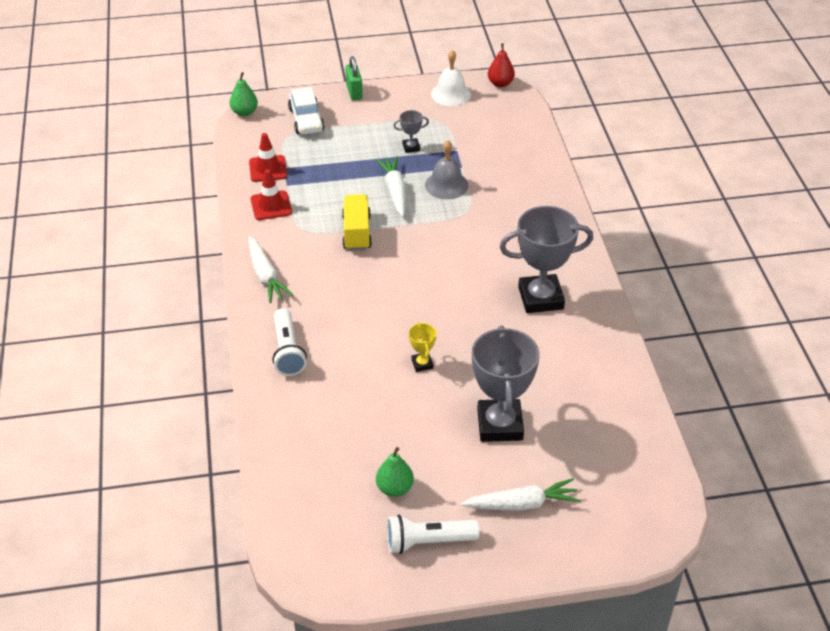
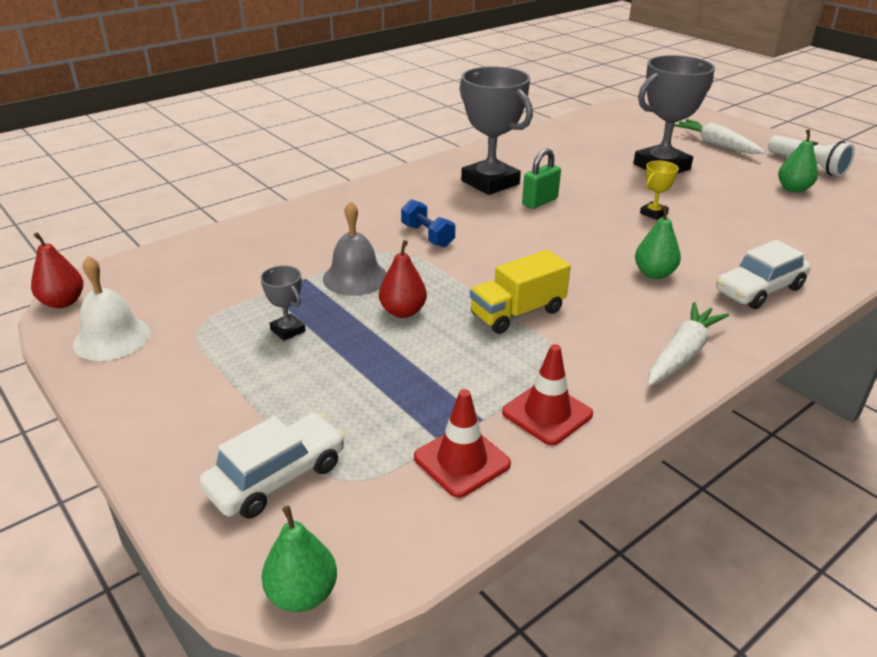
camera: 120 degrees left, 10 degrees down
(288, 351) = (759, 290): white flashlight -> white car
(346, 313) = (654, 273): none -> green pear
(354, 92) = (146, 449): green padlock -> green padlock (540, 202)
(395, 191) = (403, 312): white carrot -> red pear
(476, 232) = (427, 236): none -> blue dumbbell

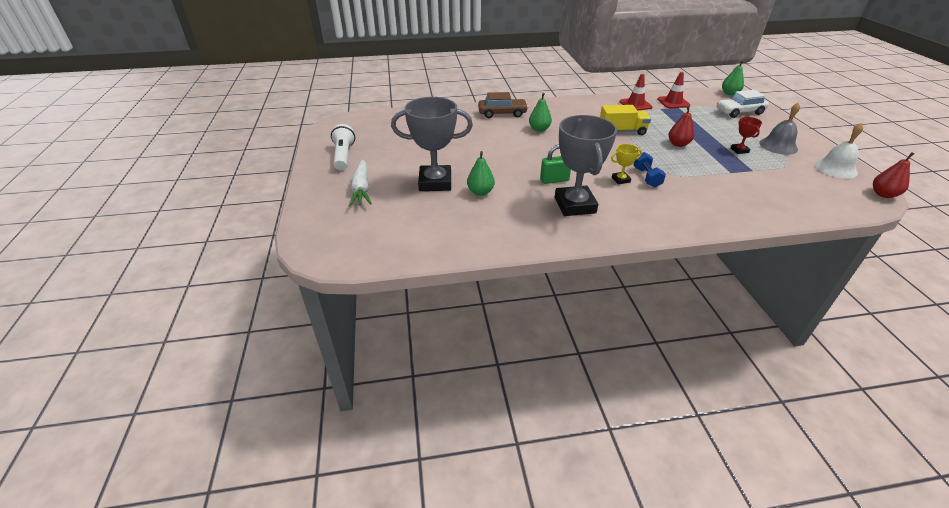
camera: 150 degrees left, 5 degrees up
(288, 330) = (739, 150): grey trophy -> red trophy
(355, 277) = (700, 165): grey bell -> grey bell (778, 146)
(653, 213) = (494, 154): yellow trophy -> yellow trophy (620, 180)
(682, 354) = (567, 105): white carrot -> none
(759, 290) = (502, 113): white car -> brown car
(793, 189) = (388, 146): green pear -> green pear (480, 192)

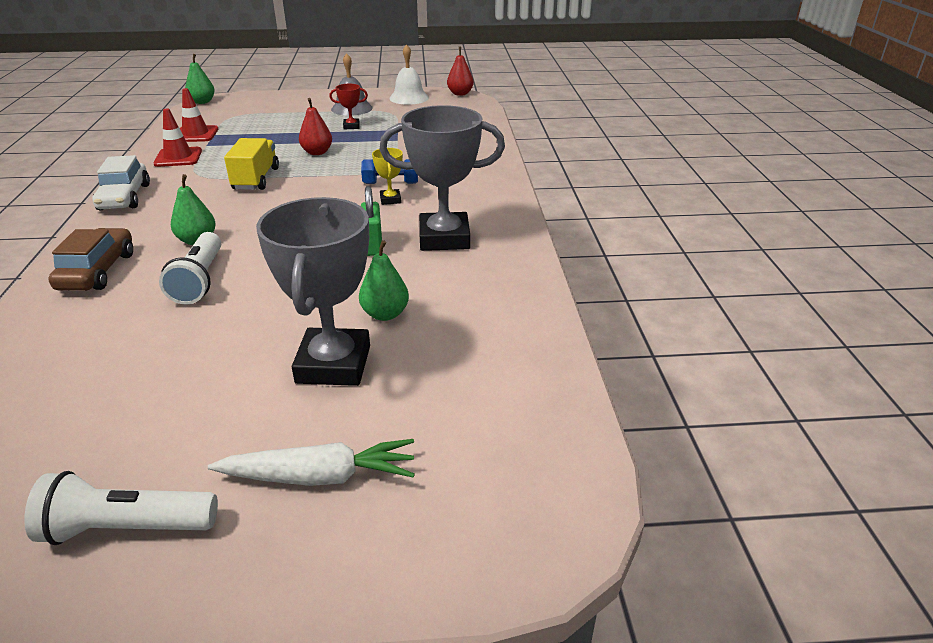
camera: 85 degrees left, 5 degrees down
(501, 137) = (200, 280): none -> white flashlight
(739, 112) = (258, 108): white car -> white car (124, 197)

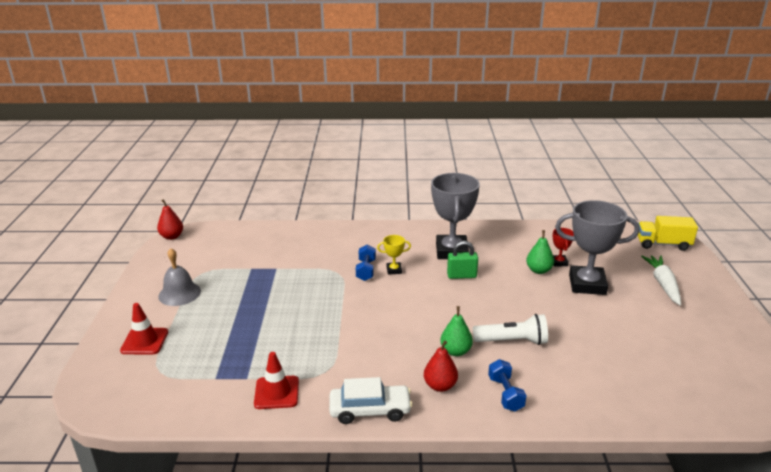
camera: 85 degrees left, 5 degrees down
(97, 271) = (505, 394): brown car -> blue dumbbell
(126, 528) = (714, 330): white flashlight -> none
(196, 134) = (210, 391): red traffic cone -> red traffic cone (144, 341)
(202, 102) = (87, 405): green pear -> none
(256, 179) = (343, 335): yellow truck -> yellow truck (663, 244)
(317, 152) = (292, 307): red pear -> red pear (440, 386)
(351, 126) = (232, 292): red trophy -> red trophy (559, 262)
(409, 98) = (167, 262): white bell -> none

